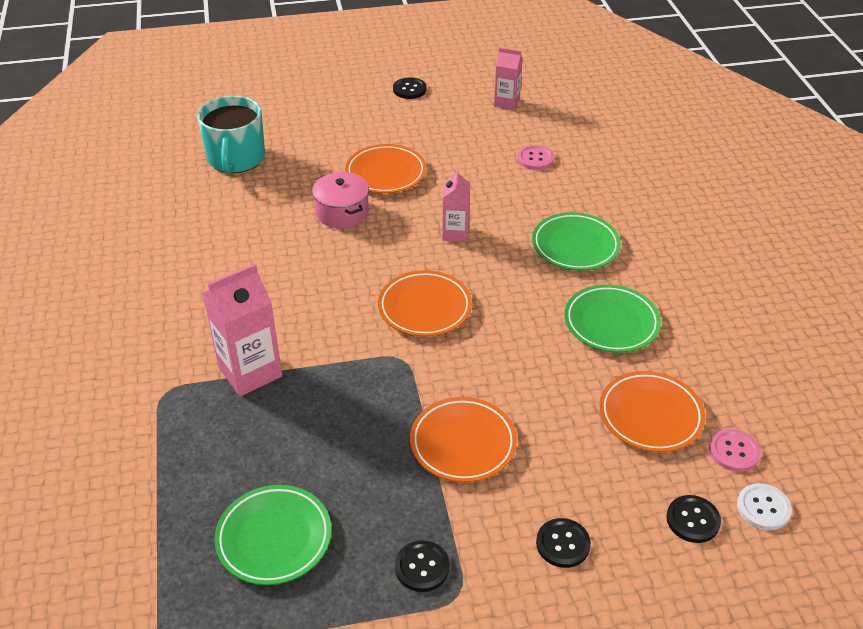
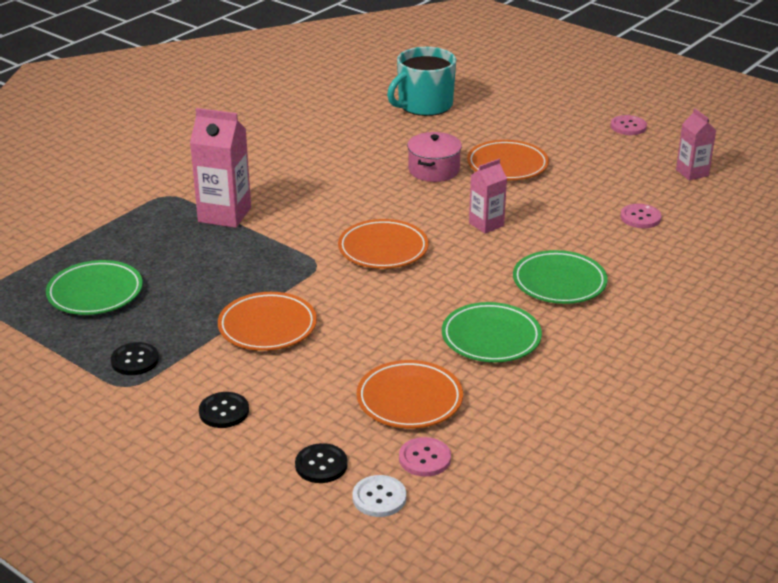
camera: 50 degrees right, 10 degrees down
(409, 89) = (628, 126): black button -> pink button

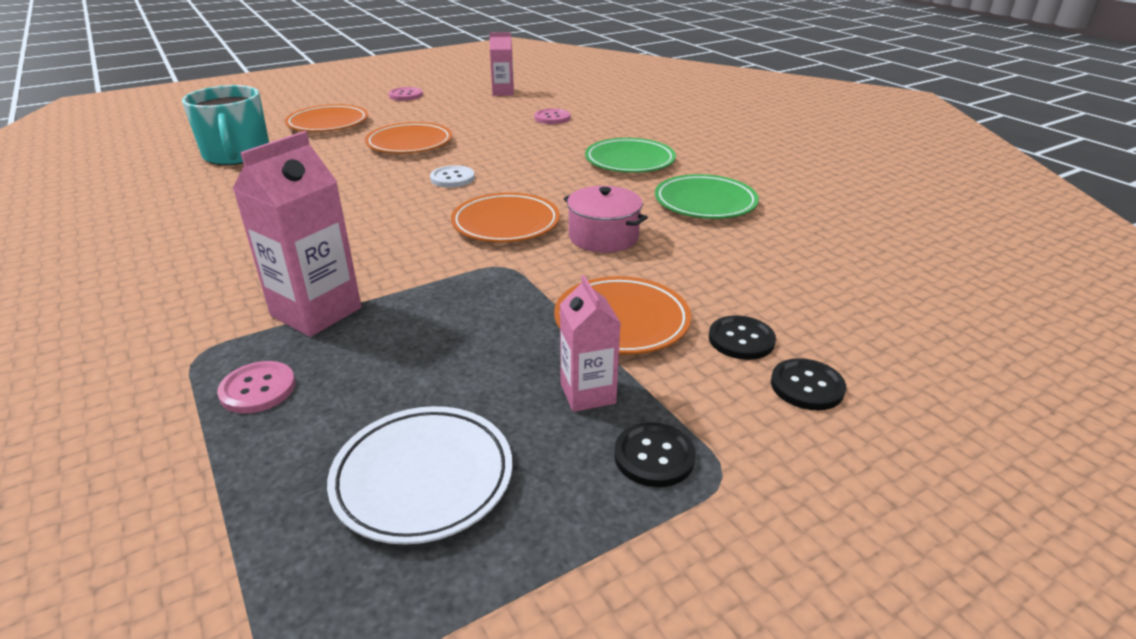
camera: 70 degrees left, 0 degrees up
(95, 293) = (423, 478): green plate -> white plate
(321, 465) = (922, 330): black button -> black button (741, 339)
(379, 497) = (977, 305): white button -> white button (452, 178)
(409, 400) = (801, 259): orange plate -> orange plate (328, 124)
(424, 458) = (905, 268): pink button -> pink button (258, 389)
(434, 170) = (375, 173): pink pot -> pink pot (603, 237)
(486, 224) = (505, 170): pink carton -> pink carton (588, 393)

